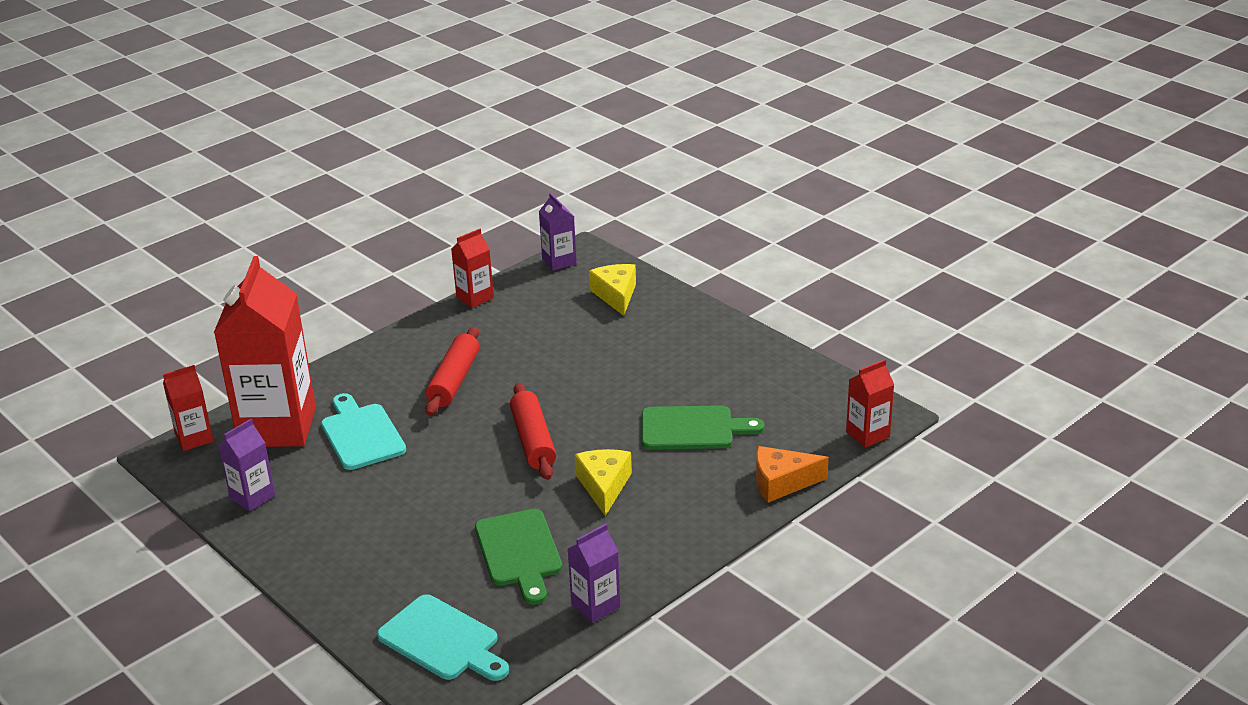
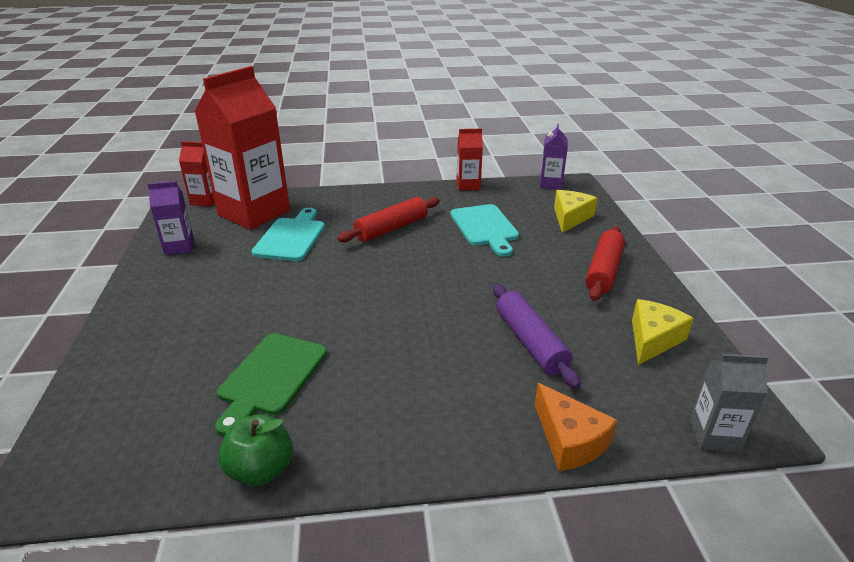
camera: 35 degrees right, 0 degrees up
(442, 640) = (116, 424): turquoise cutting board -> turquoise cutting board (485, 227)
(533, 441) = (392, 292): red rolling pin -> red rolling pin (603, 271)
(595, 605) = (261, 470): purple carton -> green apple
(604, 486) = (402, 355): yellow cheese -> yellow cheese (653, 339)
(692, 429) = (530, 342): green cutting board -> purple rolling pin
(781, 483) = (569, 440): orange cheese -> orange cheese turned 150 degrees counterclockwise
(867, 435) = (714, 436): red carton -> grey carton

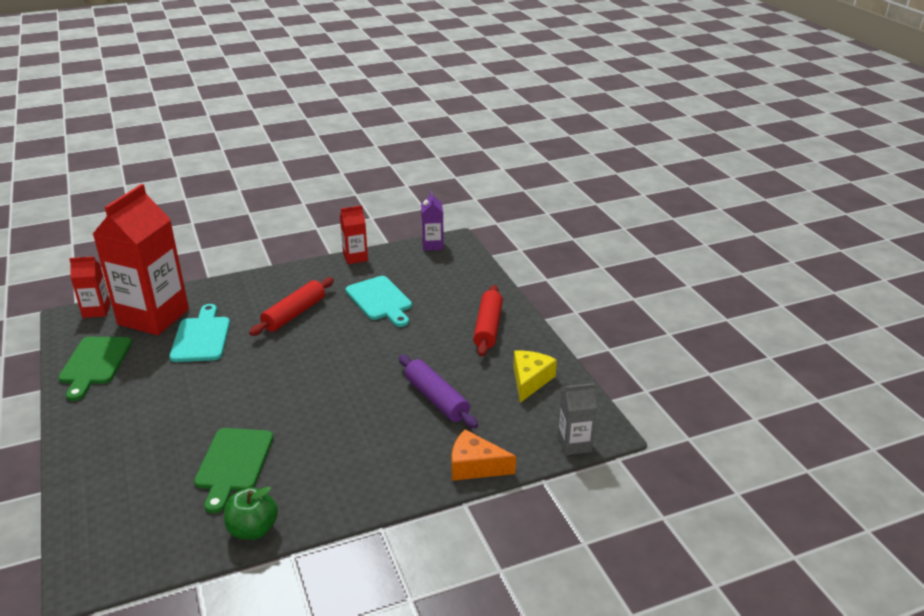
camera: 15 degrees left, 0 degrees up
(179, 247) = (94, 363): purple carton -> green cutting board
(569, 440) = (475, 466): orange cheese -> orange cheese turned 150 degrees clockwise
(570, 217) = (454, 279): yellow cheese -> none

